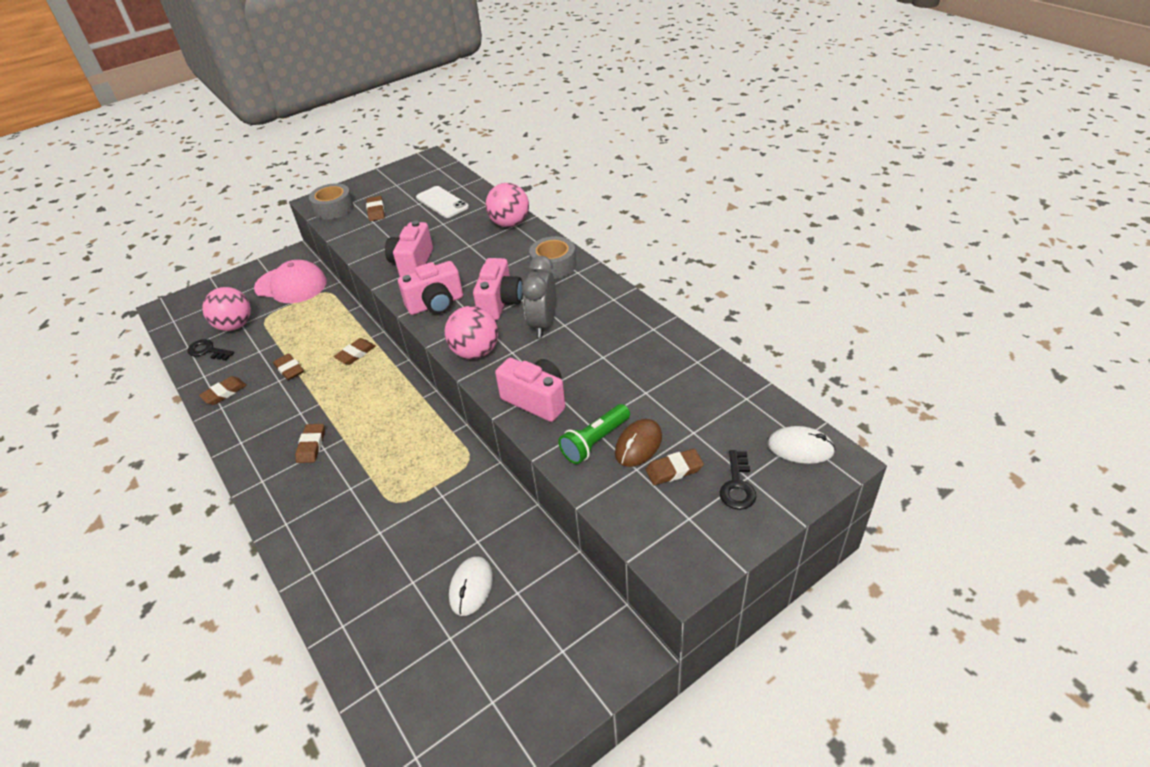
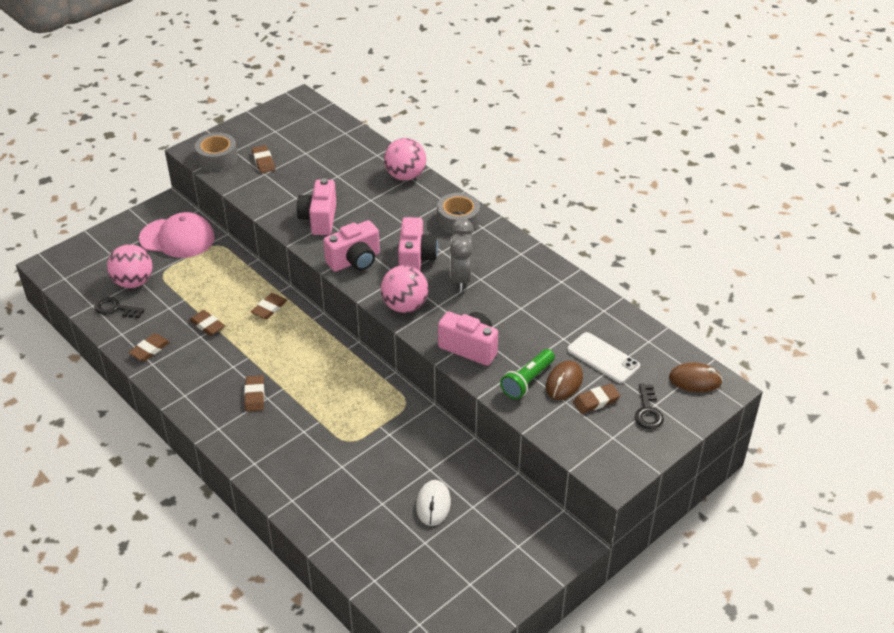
camera: 10 degrees left, 0 degrees up
(442, 202) = (330, 152): white phone -> white phone (603, 358)
(800, 448) = (695, 380): white mouse -> brown mouse

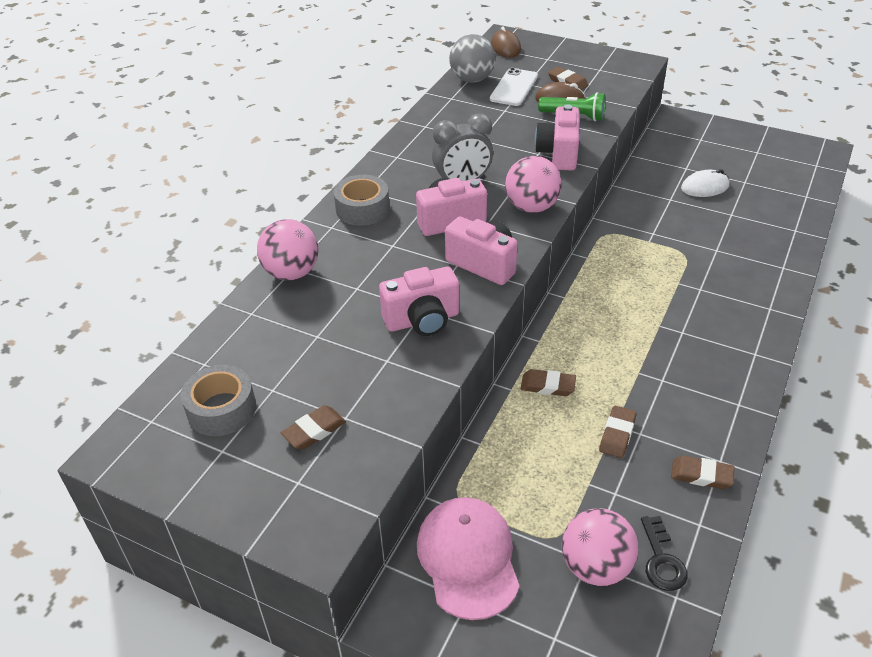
camera: 110 degrees left, 0 degrees up
(217, 158) = (328, 496): grey tape -> grey tape (221, 409)
(254, 396) = (688, 343): brown eraser -> none
(634, 334) = (472, 79): none -> grey ball
(648, 411) = (558, 60): black key -> none

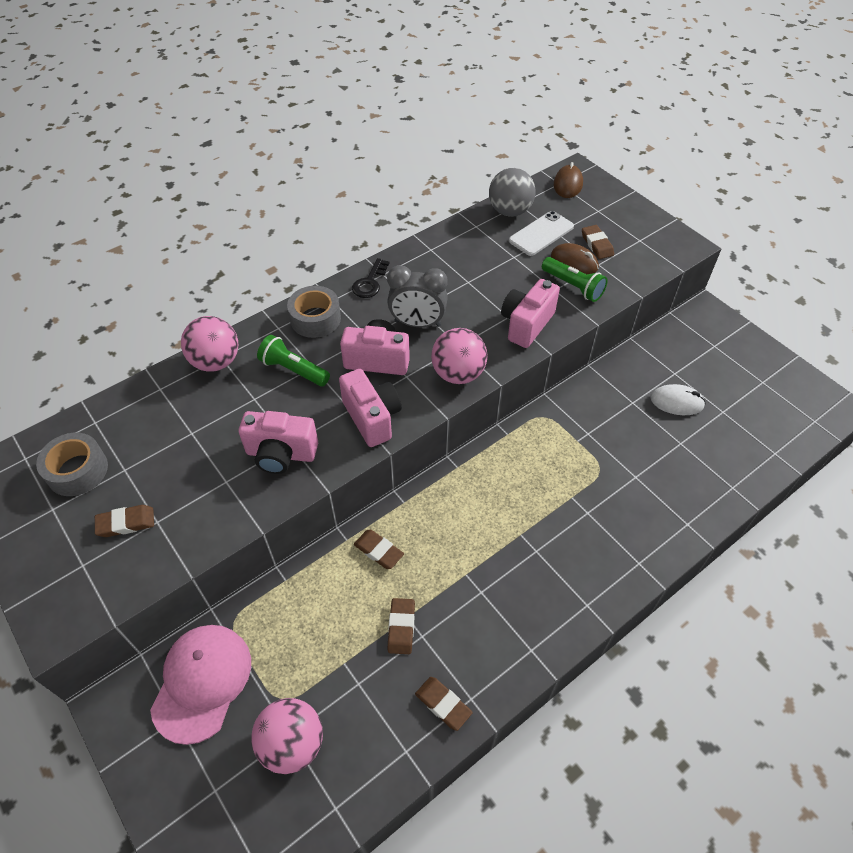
camera: 25 degrees right, 10 degrees up
(376, 254) = (293, 370): none -> green flashlight
(617, 434) = (401, 627): brown eraser -> brown eraser turned 45 degrees counterclockwise
(662, 560) = (349, 768): black key -> black key (370, 283)

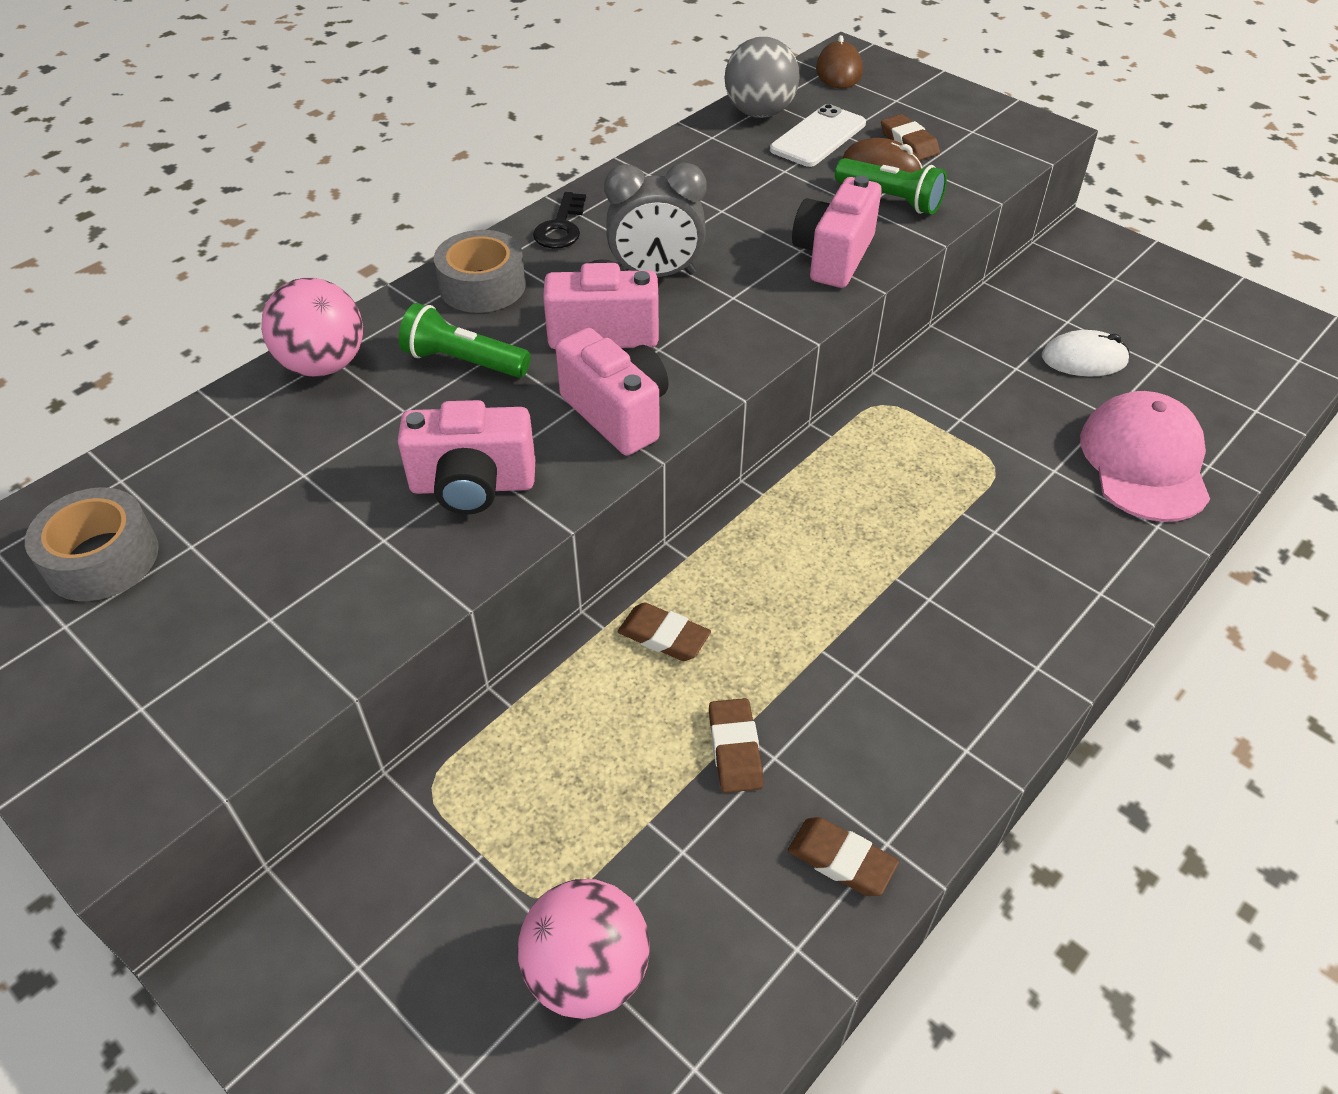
camera: 10 degrees left, 5 degrees down
(126, 523) = (211, 628): brown eraser -> none
(202, 682) = (394, 896): pink cap -> pink cap (1144, 462)
(458, 374) = (743, 335): pink ball -> none

